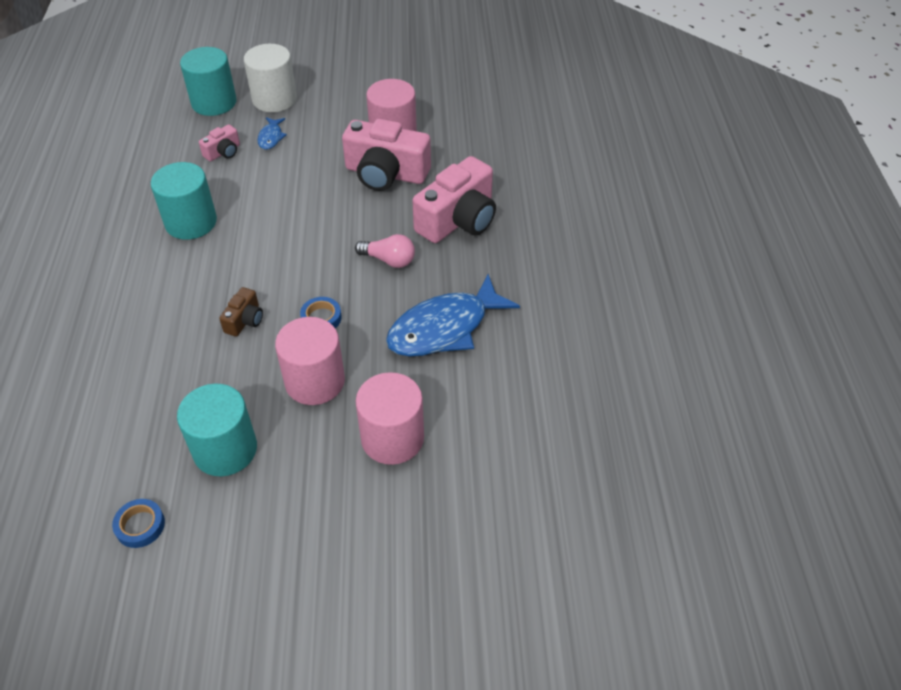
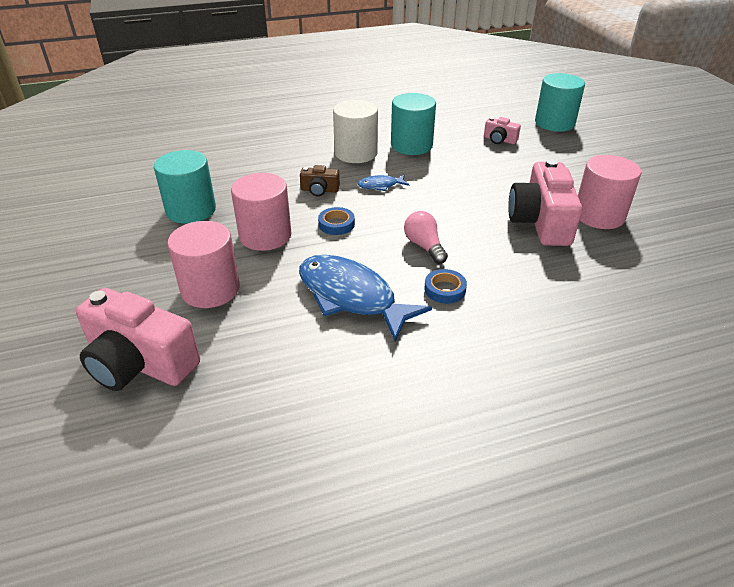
camera: 75 degrees right, 10 degrees down
(140, 525) = (125, 193): blue tape -> blue tape (445, 289)
(271, 137) = (536, 155): blue fish -> blue fish (380, 186)
(274, 99) = (586, 146): white cylinder -> white cylinder (356, 153)
(389, 260) = (424, 246): pink light bulb -> pink light bulb turned 150 degrees clockwise
(458, 220) = (508, 279): pink camera -> pink camera (139, 363)

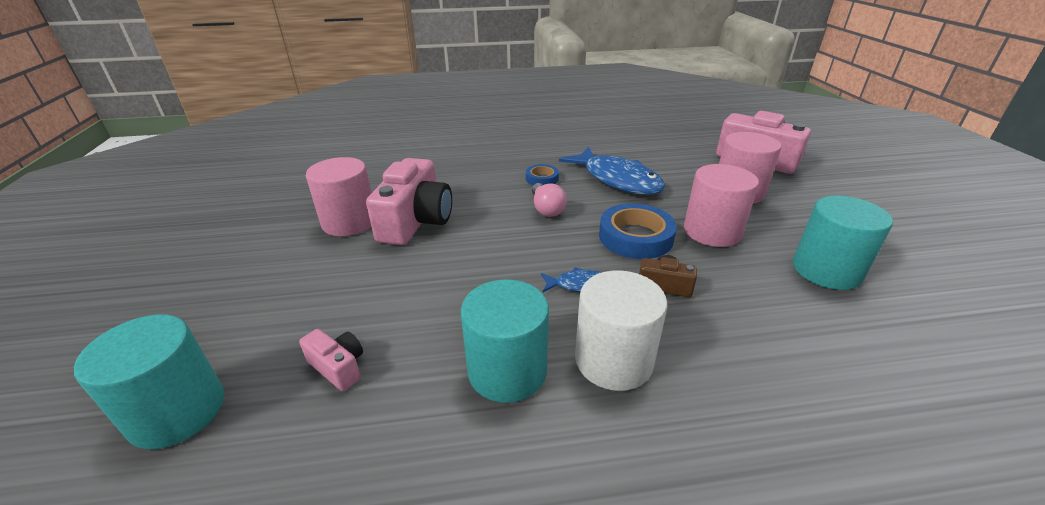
camera: 170 degrees left, 5 degrees down
(336, 224) = (635, 237): blue tape -> blue tape, size x1.82

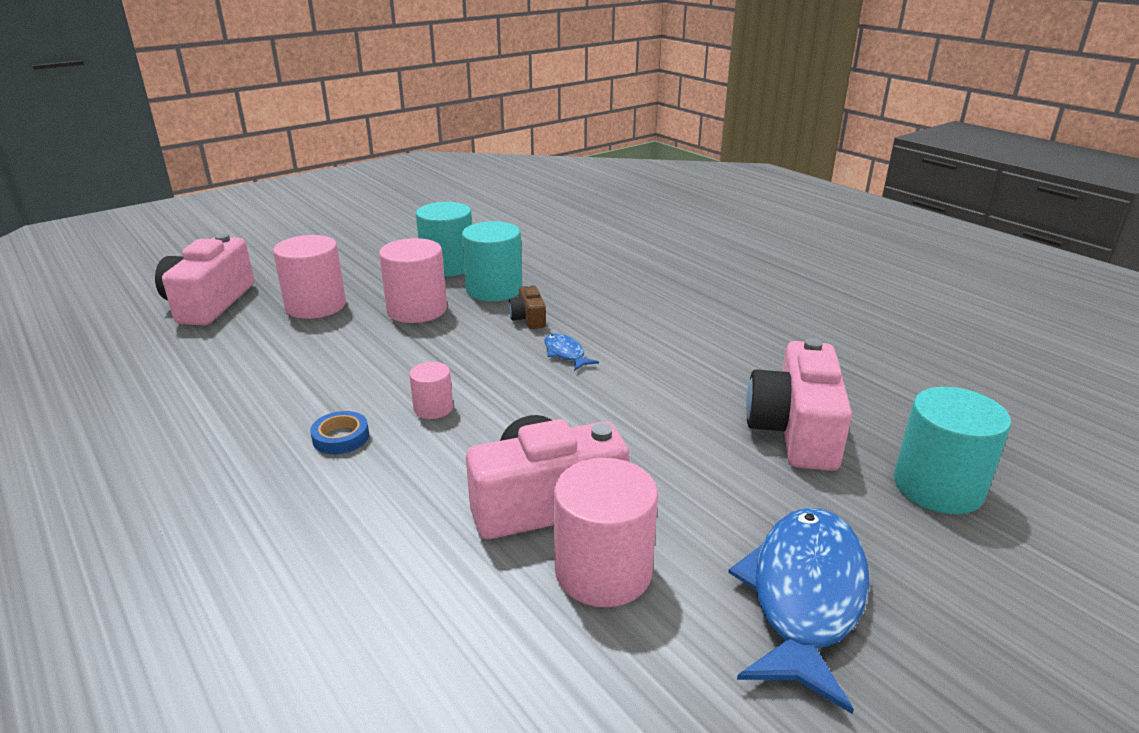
camera: 120 degrees left, 5 degrees down
(338, 367) = (795, 430): pink camera -> pink camera, size x2.12
(507, 371) = (697, 357): turquoise cylinder -> turquoise cylinder (494, 290)
(546, 209) = (433, 408): pink light bulb -> pink cylinder
(613, 360) = (638, 322): white cylinder -> none
(617, 180) = (315, 378): blue fish -> blue fish (804, 596)
(635, 237) = (457, 343): blue tape -> none

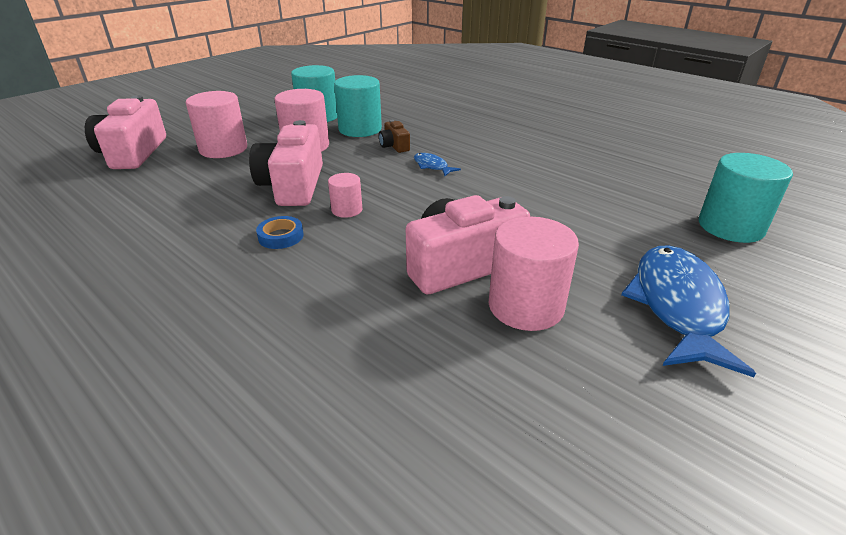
camera: 10 degrees left, 5 degrees up
(795, 430) = (618, 201): pink camera -> pink camera (293, 185)

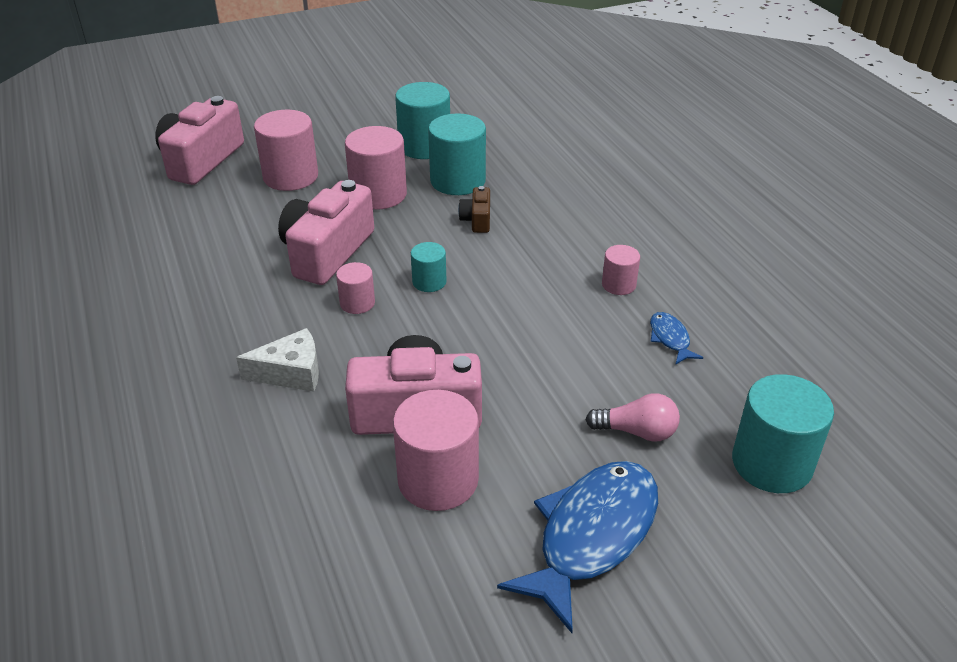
camera: 25 degrees right, 5 degrees up
(281, 236) = (273, 319): blue tape -> none
(329, 268) = (291, 373): none -> white cheese
(392, 185) = (429, 282): none -> turquoise cylinder
(432, 166) = (495, 265): blue fish -> blue fish (670, 338)
(526, 159) = (618, 285): none -> pink cylinder
(630, 233) = (637, 431): none -> pink light bulb

